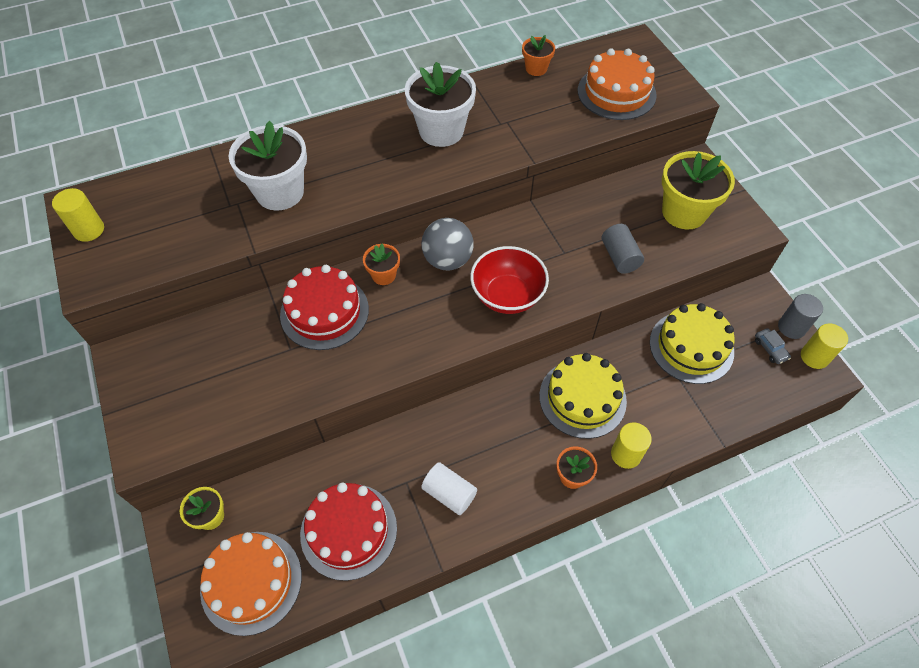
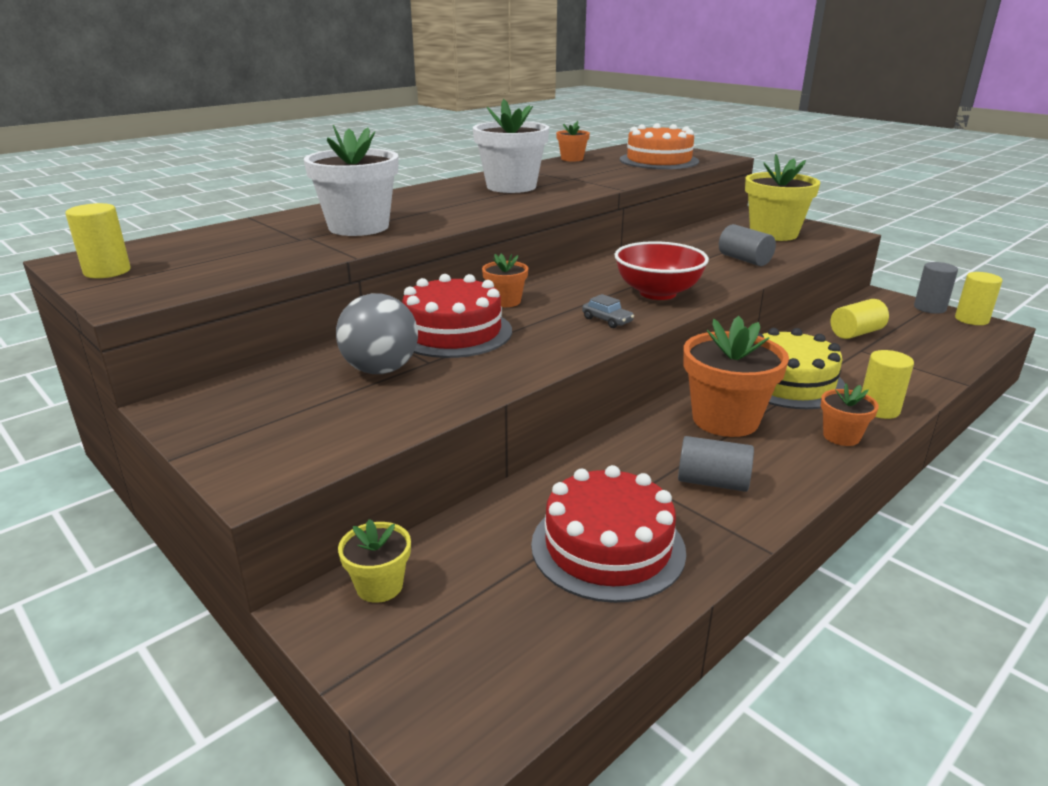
camera: 20 degrees left, 30 degrees down
(251, 582) = (496, 641): orange cake -> none
(447, 260) = (570, 284): grey ball -> grey ball (380, 370)
(449, 493) = (712, 482): white cylinder -> grey cylinder
(503, 429) = (725, 419): none -> orange flower pot
(691, 347) = (856, 333): yellow cake -> yellow cylinder
(770, 349) = (928, 322): grey car -> grey car (607, 320)

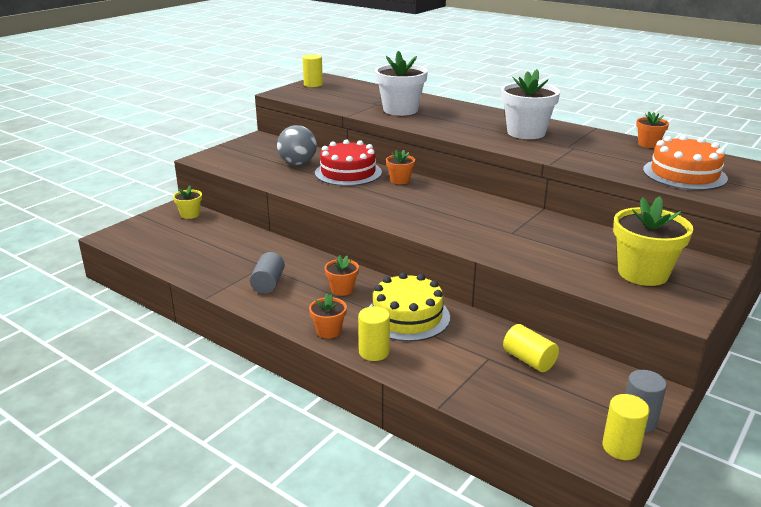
camera: 80 degrees right, 0 degrees up
(607, 320) = (380, 208): grey car -> none
(607, 547) = (211, 257): red cake -> none
(657, 293) = (438, 222): red bowl -> none
(725, 419) = (342, 289): orange flower pot -> orange flower pot, size x0.52
(744, 260) = (542, 255): grey cylinder -> none

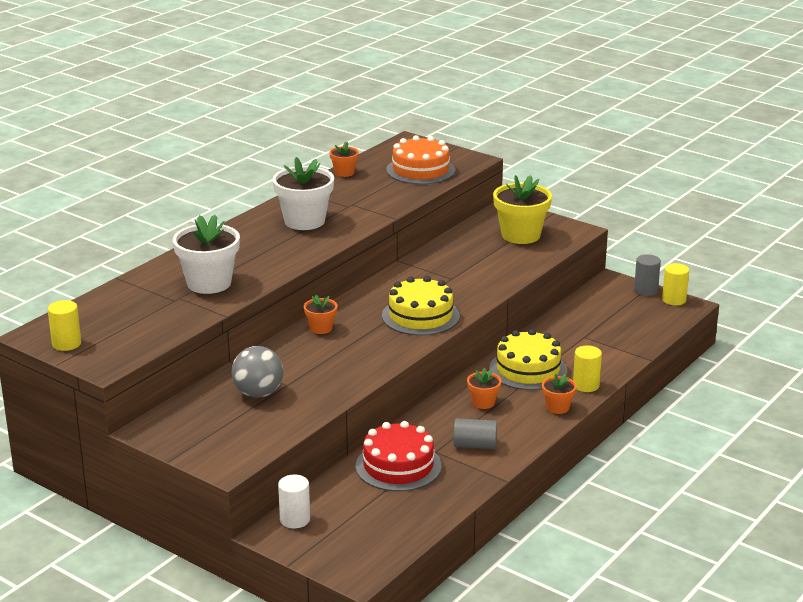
camera: 90 degrees left, 0 degrees up
(190, 214) = (295, 519): yellow flower pot -> white cylinder
(348, 172) = (293, 359): red cake -> red cake (398, 466)
(427, 218) = (420, 316): none -> yellow cake
(529, 360) = (583, 321): yellow cylinder -> none

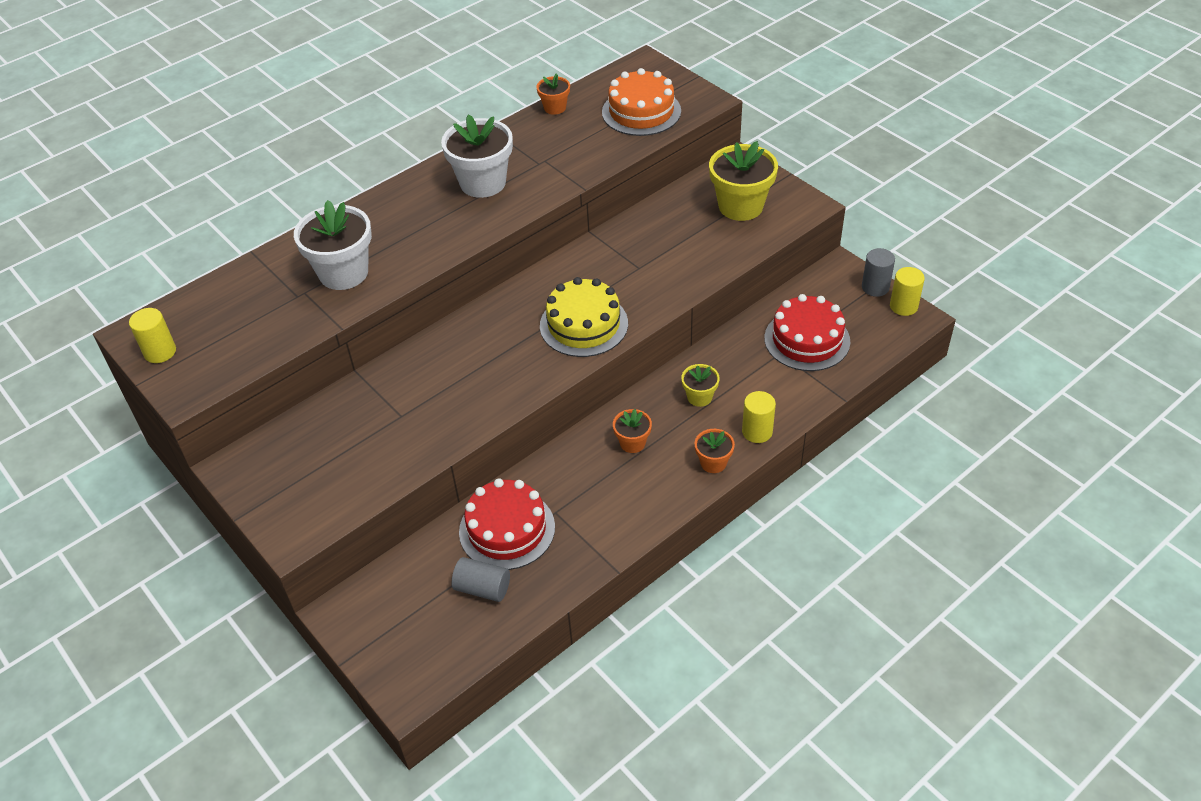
camera: 15 degrees right, 20 degrees up
(258, 393) = (366, 426): grey ball -> none
(295, 519) = (370, 595): white cylinder -> none
(321, 328) = (468, 330): orange flower pot -> none
(475, 445) = (601, 509): grey cylinder -> grey cylinder (482, 588)
(528, 369) = (699, 397): yellow cake -> yellow flower pot
(603, 327) = (807, 340): none -> red cake

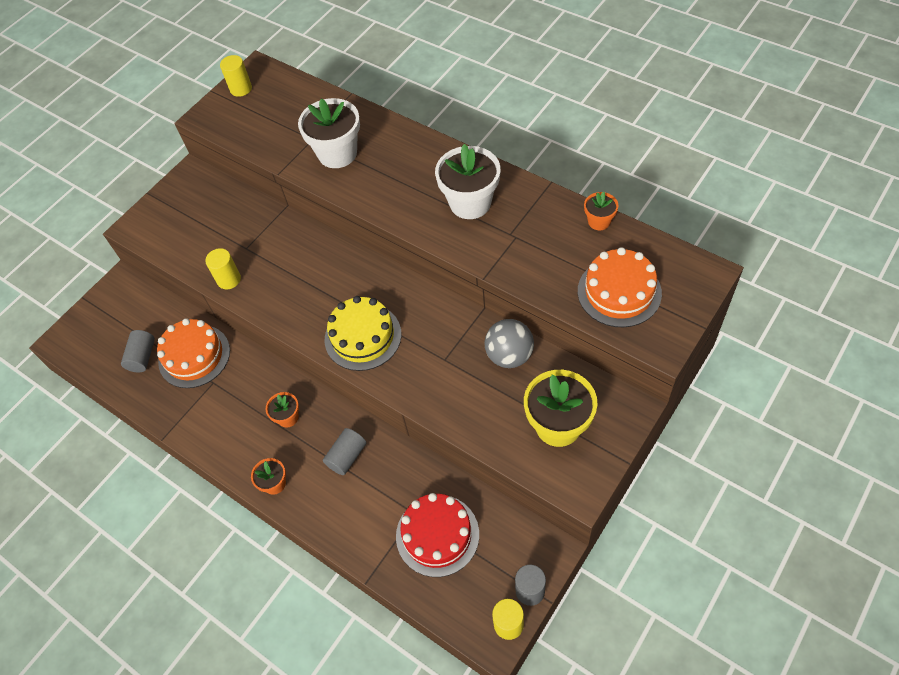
camera: 80 degrees right, 10 degrees up
(507, 529) = (194, 356): red cake -> orange cake
(653, 223) = (509, 355): none -> grey ball
(699, 397) = (347, 456): yellow flower pot -> grey cylinder
(757, 431) = (314, 512): yellow cylinder -> yellow cylinder (229, 279)

